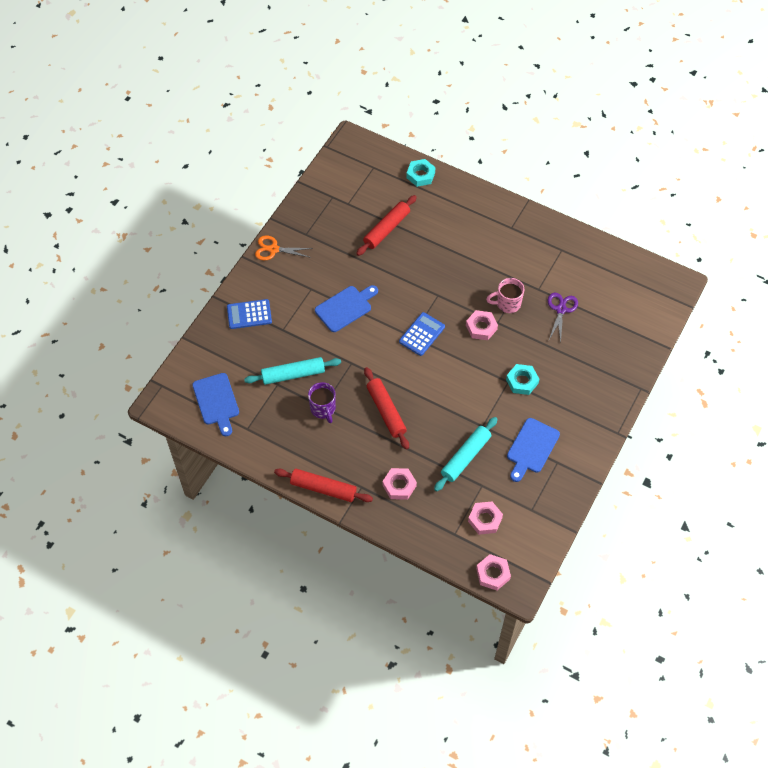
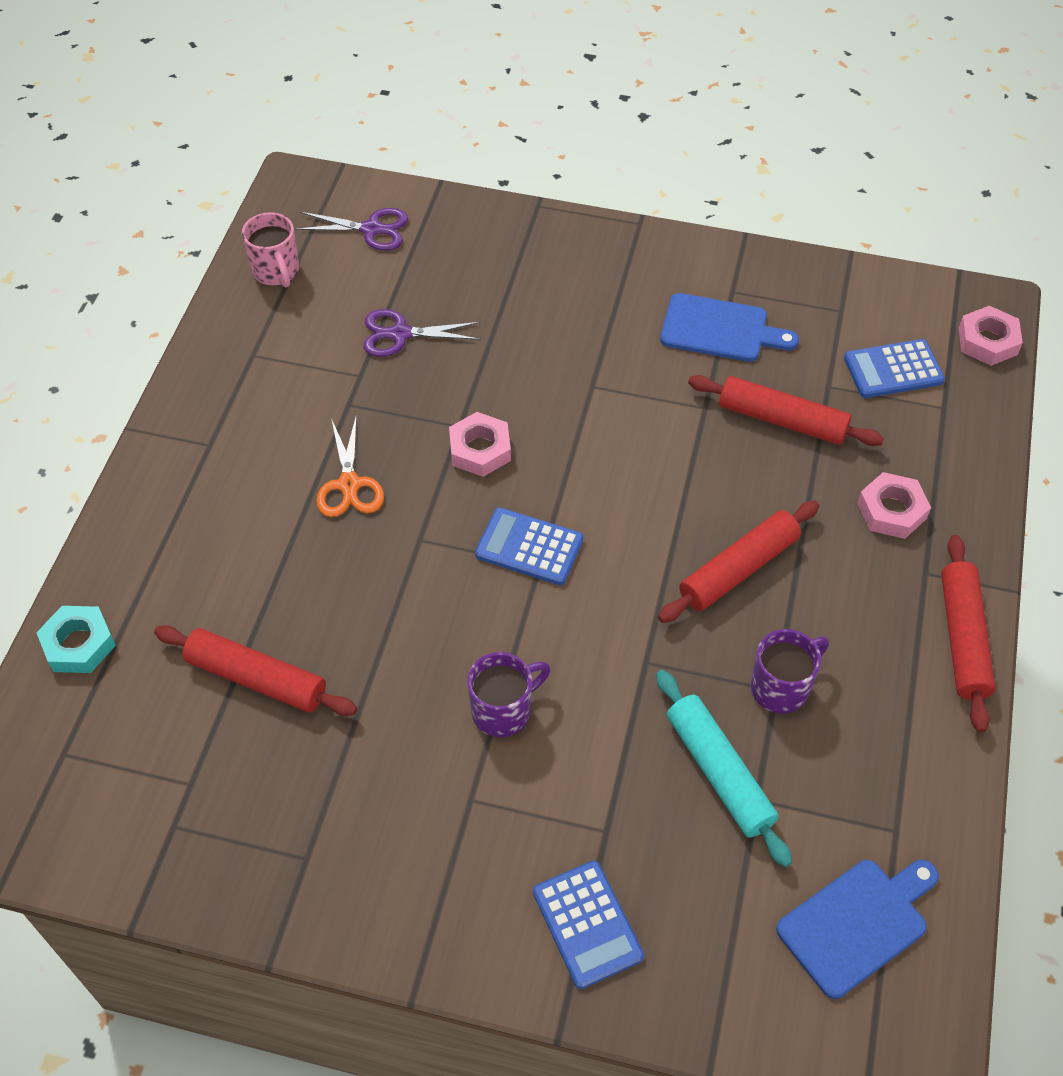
camera: 105 degrees left, 5 degrees down
(273, 249) = (371, 925): orange scissors -> orange scissors (349, 485)
(345, 307) = (503, 710): blue cutting board -> purple mug
(465, 457) = (782, 420): turquoise rolling pin -> red rolling pin
(485, 519) = (893, 369): pink nut -> blue calculator
(507, 304) = (409, 418): pink mug -> pink mug (276, 272)
(522, 381) = (584, 365): turquoise nut -> none
(637, 310) = (371, 229): none -> purple scissors

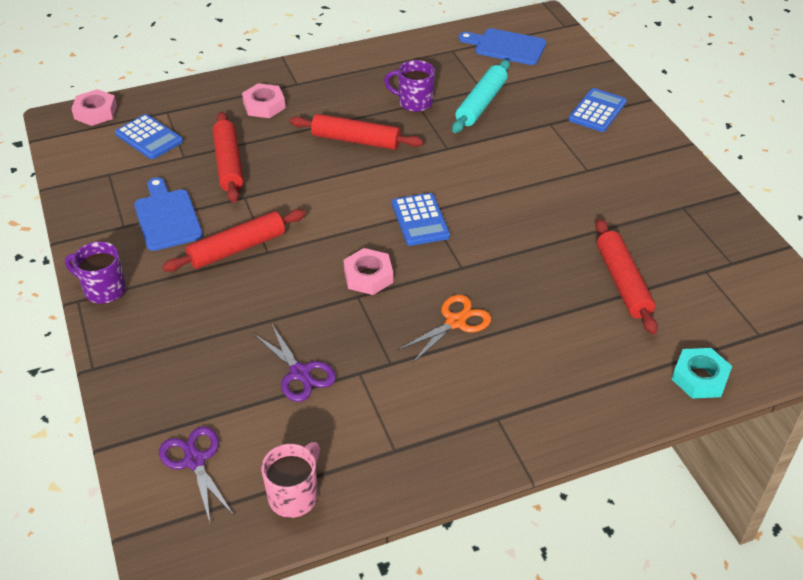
camera: 125 degrees left, 10 degrees down
(503, 710) = (529, 181): purple mug -> purple mug (103, 289)
(962, 638) = (327, 62): red rolling pin -> red rolling pin (237, 249)

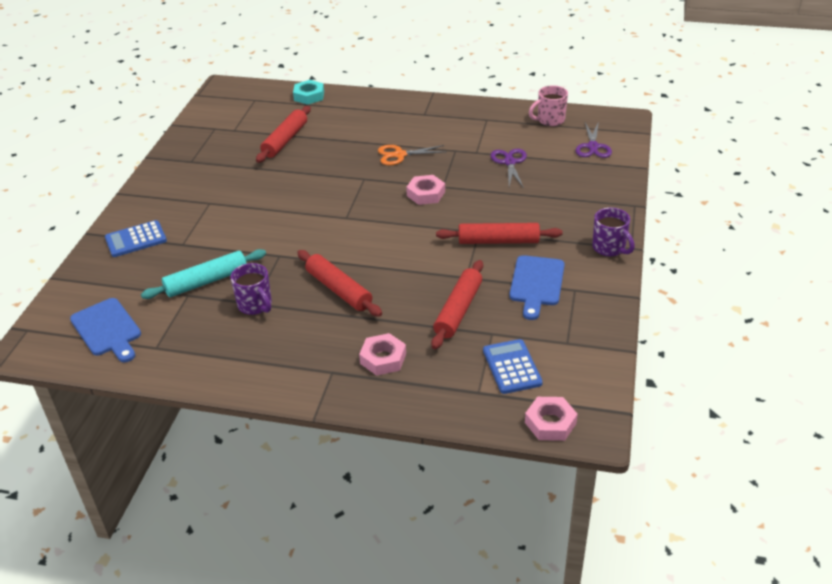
camera: 145 degrees left, 5 degrees down
(420, 220) = (358, 213): blue calculator -> none

